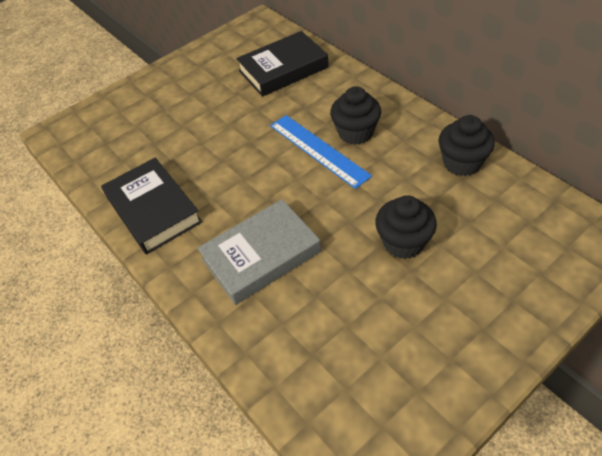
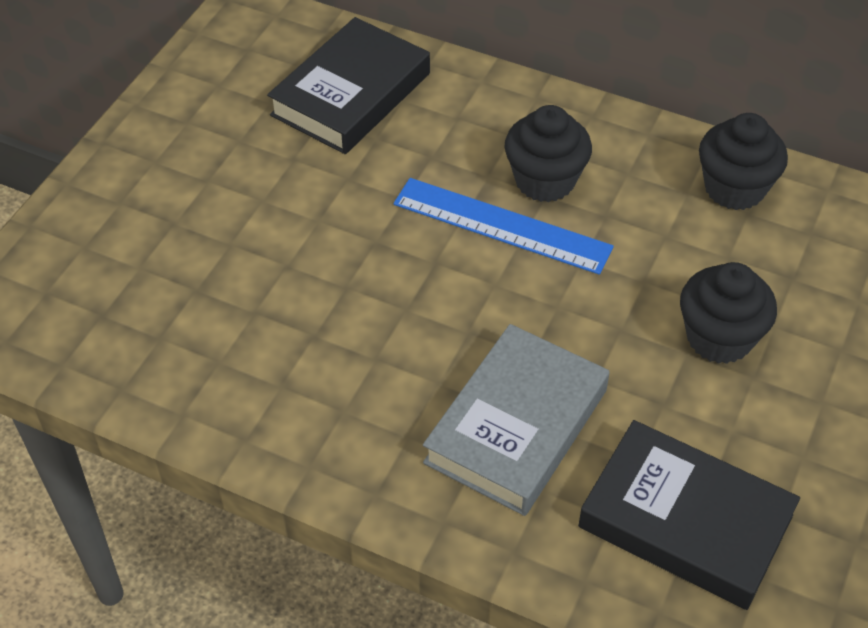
camera: 30 degrees left, 0 degrees up
(153, 209) = (281, 408): black book -> black book (685, 521)

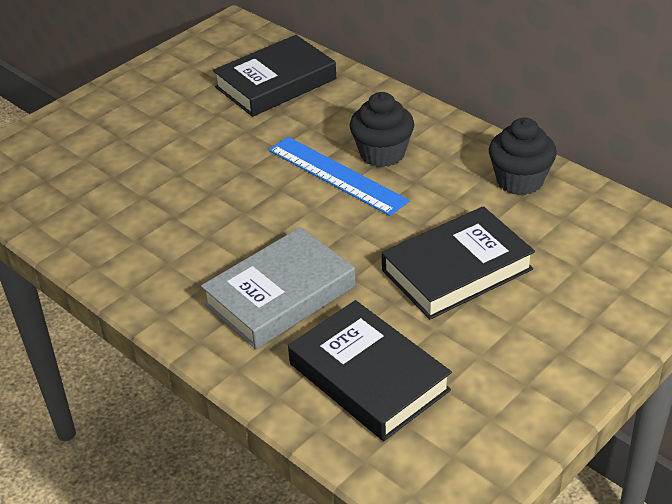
camera: 20 degrees right, 10 degrees down
(719, 337) = (457, 270): black cupcake -> black book

